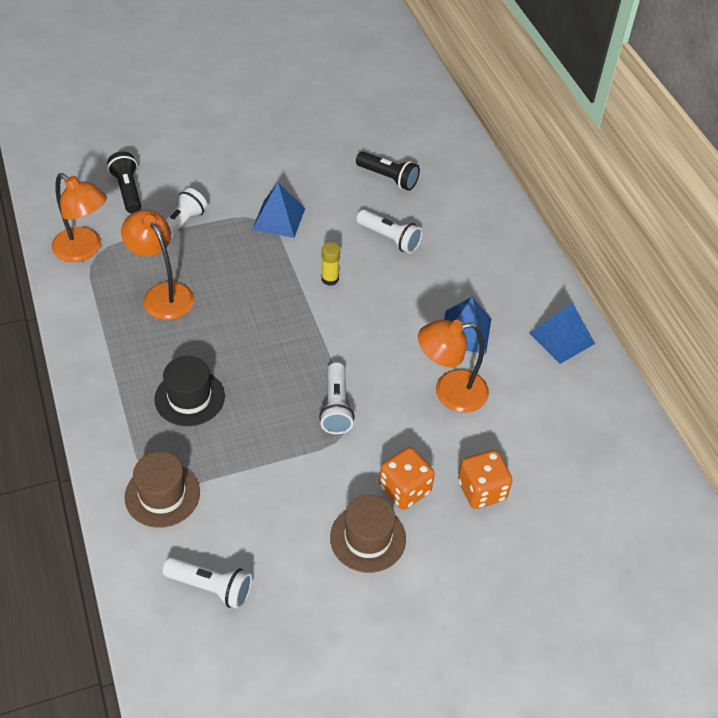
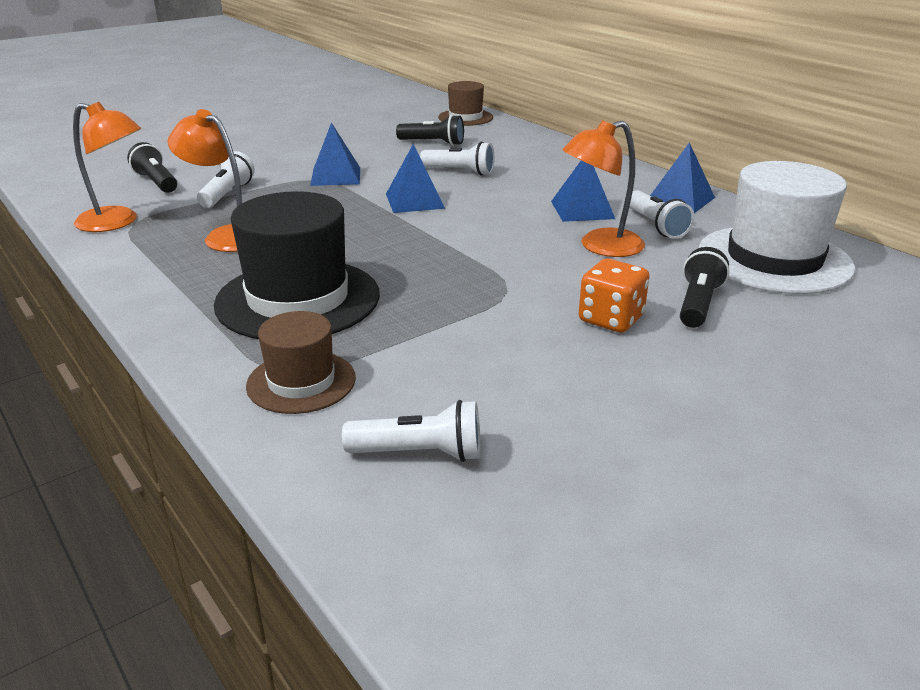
camera: 15 degrees left, 20 degrees down
(189, 398) = (298, 299): black hat -> black hat, size x1.78
(330, 279) = (415, 201): yellow glue stick -> blue pyramid
(336, 407) = (482, 276): white flashlight -> white flashlight (656, 226)
(368, 538) = (599, 365): brown hat -> brown hat (465, 117)
(482, 490) = (698, 304): orange dice -> black flashlight
(582, 451) = (774, 259): none -> white hat

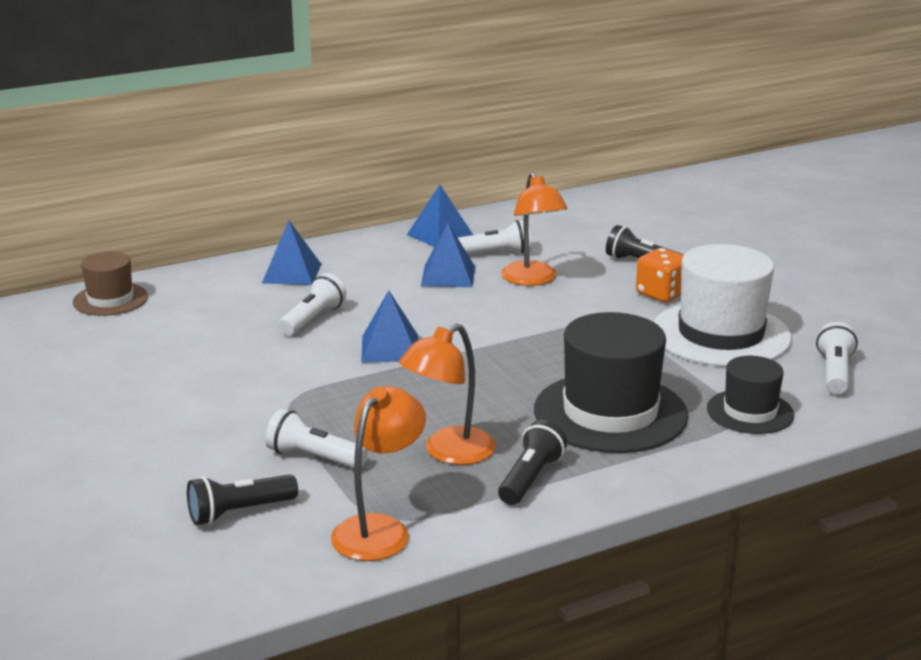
camera: 80 degrees left, 5 degrees down
(301, 382) = (750, 412): brown hat -> black hat
(335, 176) = (287, 388): blue pyramid -> blue pyramid (291, 273)
(433, 143) = (201, 326): black flashlight -> black flashlight (530, 478)
(774, 259) = (573, 227): white hat -> white hat (720, 334)

